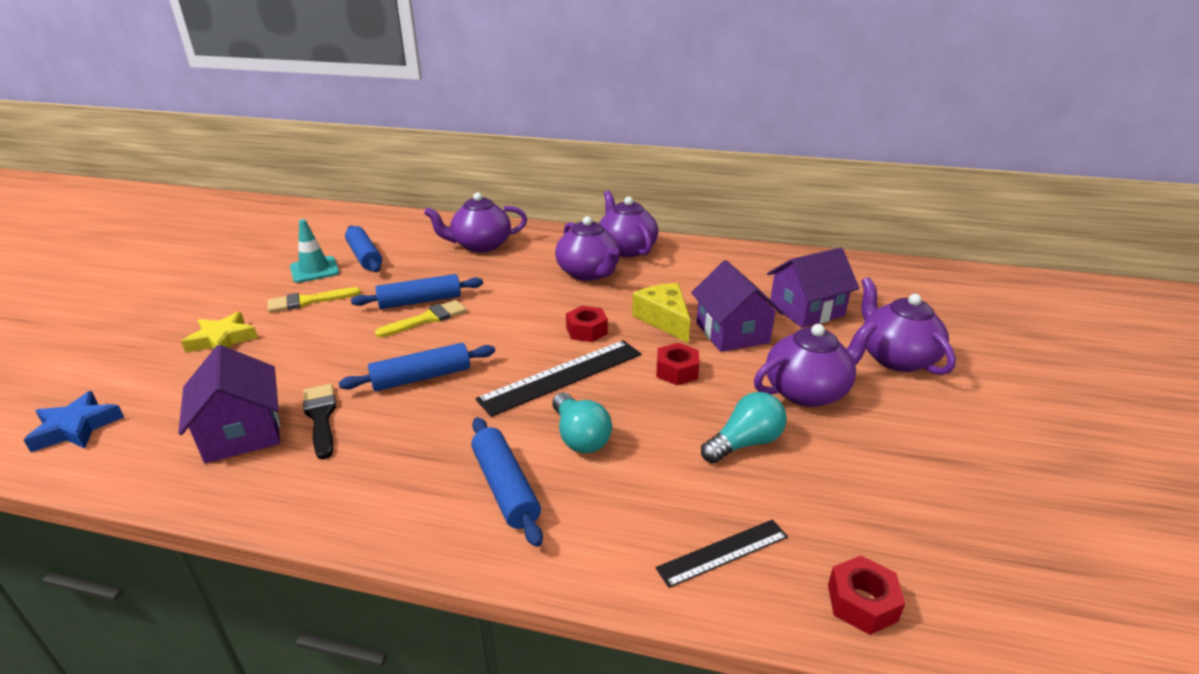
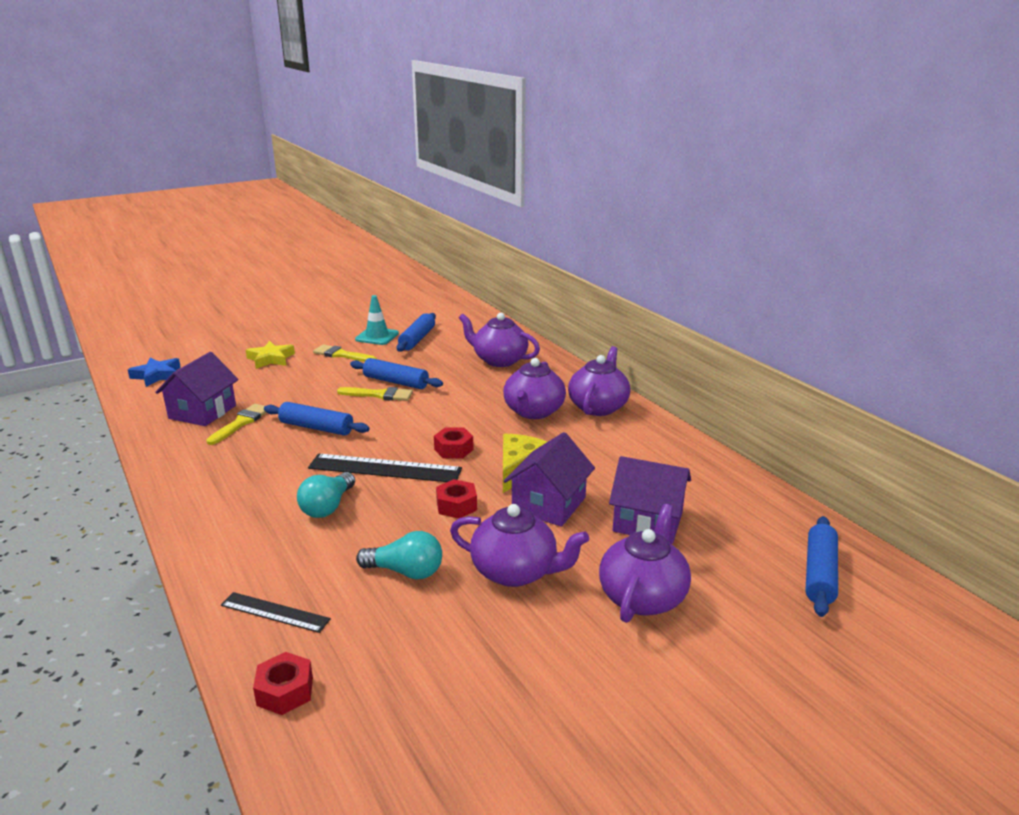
camera: 45 degrees right, 5 degrees down
(321, 417) = (241, 423): black brush -> yellow brush
(505, 487) = (248, 508): blue rolling pin -> blue rolling pin (819, 574)

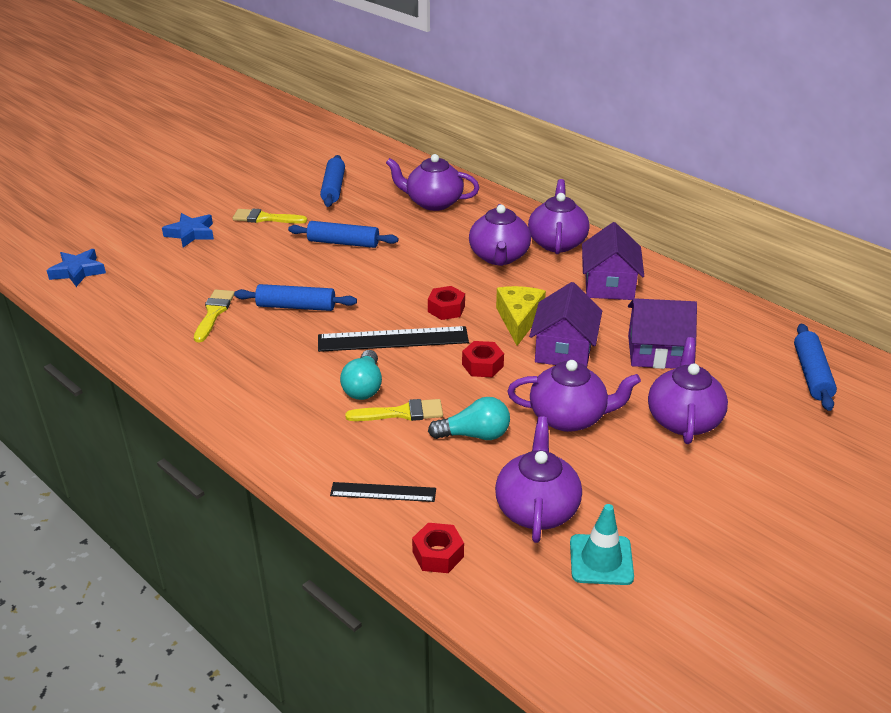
camera: 15 degrees left, 10 degrees up
(202, 412) = (163, 307): purple house -> purple house (609, 285)
(271, 359) = (191, 233): yellow star -> blue star
(377, 336) = (288, 190): turquoise traffic cone -> turquoise traffic cone (601, 560)
(379, 395) = (336, 260): yellow brush -> yellow brush (401, 413)
(423, 663) = (537, 509): none -> purple teapot

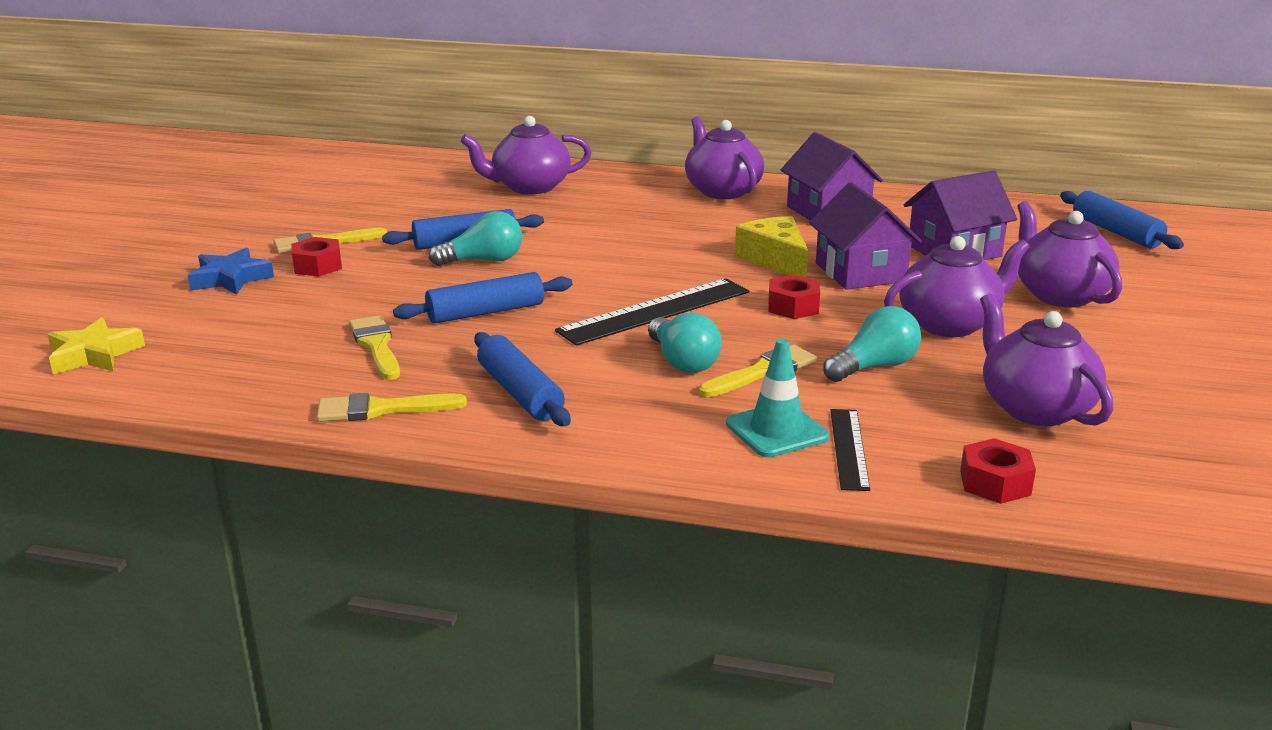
camera: 30 degrees left, 10 degrees down
(78, 271) = (94, 354): blue star -> yellow star
(171, 362) = (381, 409): none -> yellow brush
(333, 188) = (380, 199): blue rolling pin -> blue rolling pin (520, 393)
(338, 262) = (483, 261): none -> turquoise light bulb
(383, 492) = (849, 448): black ruler -> black ruler turned 60 degrees counterclockwise
(446, 309) = (679, 270): red nut -> red nut (318, 266)
(499, 257) = (675, 215): purple teapot -> none
(601, 560) = (1160, 428): turquoise traffic cone -> turquoise traffic cone (776, 430)

